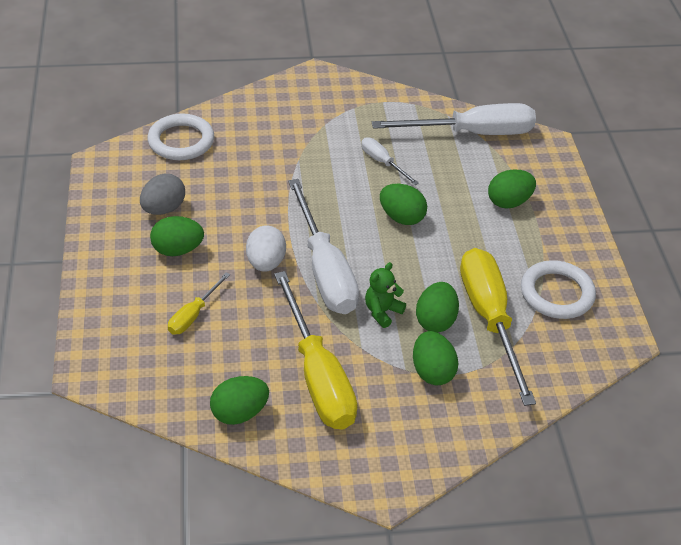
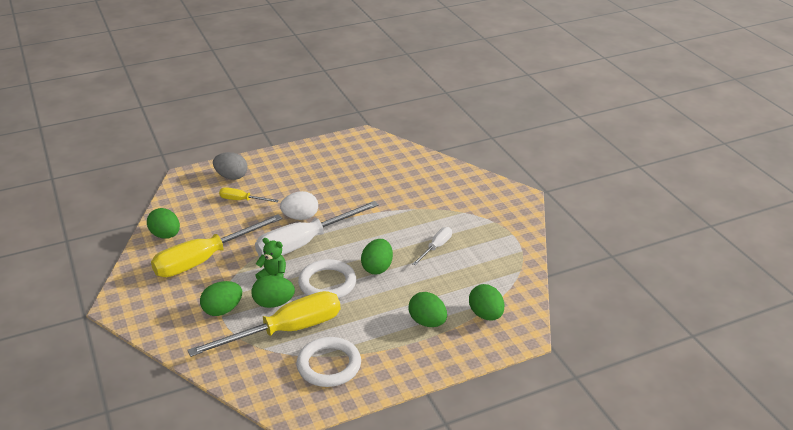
camera: 75 degrees right, 10 degrees down
(163, 209) = (332, 167): grey egg -> grey egg (231, 177)
(177, 250) = (297, 181): green egg -> green egg (486, 315)
(181, 141) = (403, 158): white ring -> white ring (327, 283)
(472, 133) = (505, 288): white screwdriver -> none

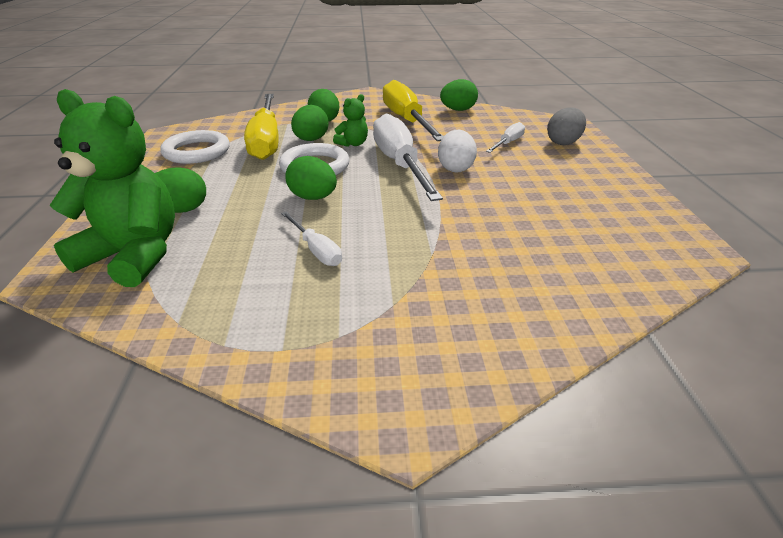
camera: 110 degrees right, 0 degrees up
(242, 200) = (508, 143): yellow screwdriver -> white screwdriver
(486, 315) = (134, 255): green egg -> green teddy bear

